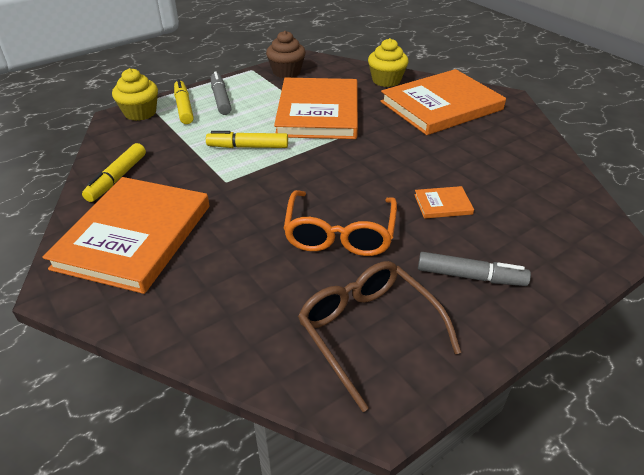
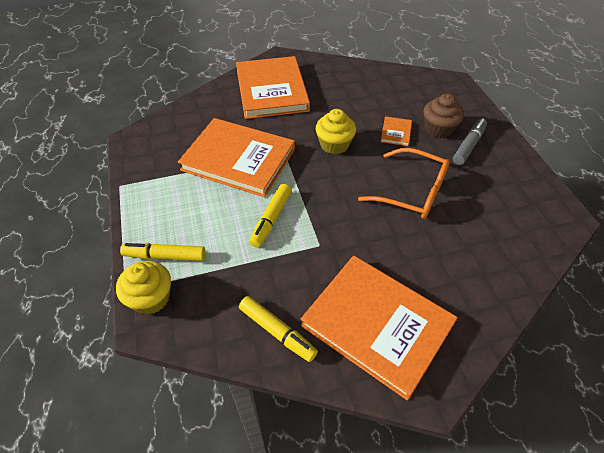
camera: 70 degrees left, 10 degrees up
(221, 99) = (167, 222): grey marker -> none
(286, 72) = (146, 161): brown cupcake -> brown cupcake (438, 129)
(368, 331) = (508, 204): brown glasses -> none
(386, 80) = (211, 105): yellow cupcake -> yellow cupcake (334, 145)

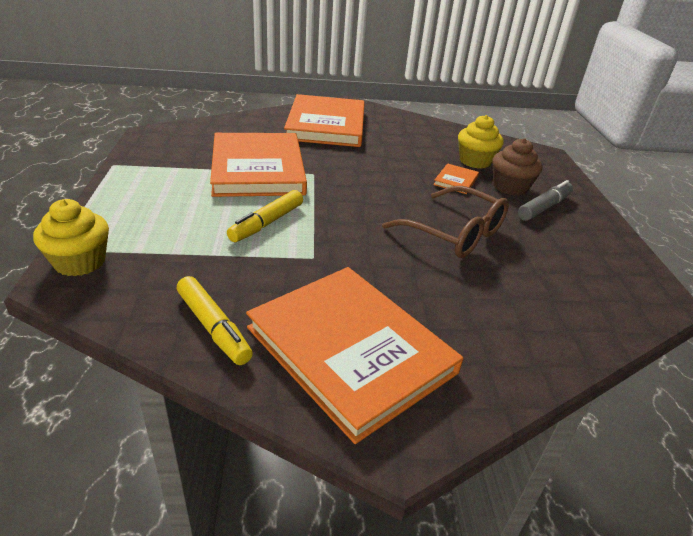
camera: 10 degrees right, 15 degrees down
(165, 256) = (122, 229): yellow marker -> none
(238, 159) = (258, 168): orange book -> orange book turned 45 degrees clockwise
(334, 145) = (376, 177): yellow cupcake -> yellow cupcake (475, 161)
(412, 192) = (454, 233): orange glasses -> brown glasses

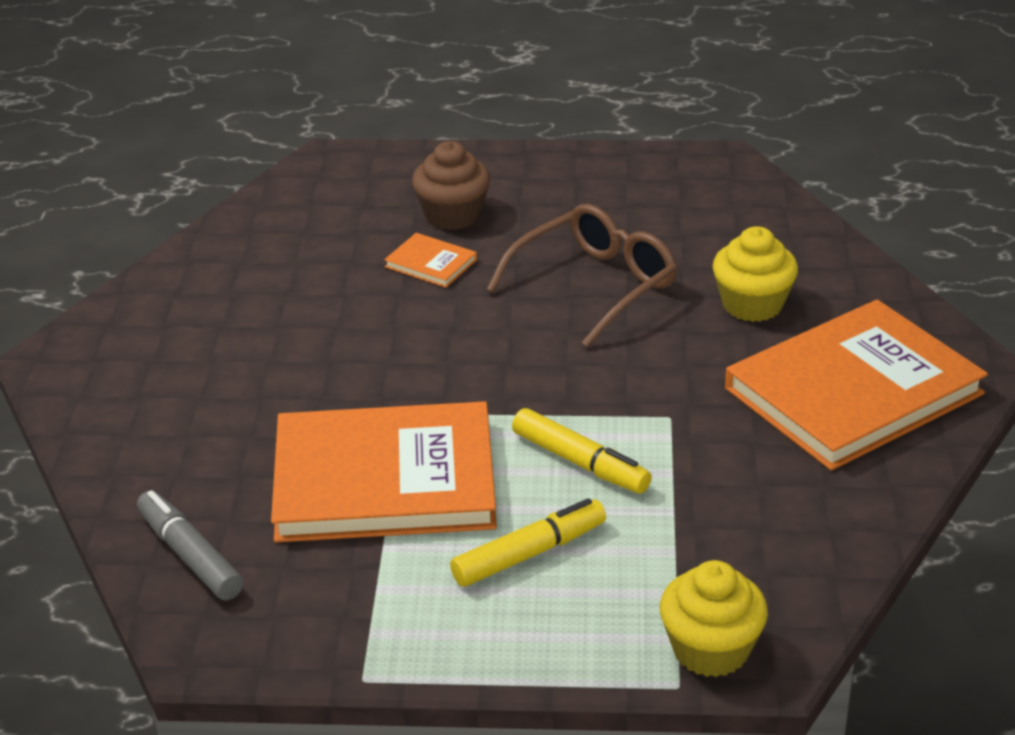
camera: 80 degrees left, 0 degrees up
(213, 327) = (834, 498): yellow marker -> yellow marker (529, 554)
(326, 125) = (177, 393): orange book -> none
(475, 161) = (358, 234): yellow cupcake -> yellow cupcake (752, 304)
(544, 207) = (515, 197): grey marker -> grey marker (190, 555)

